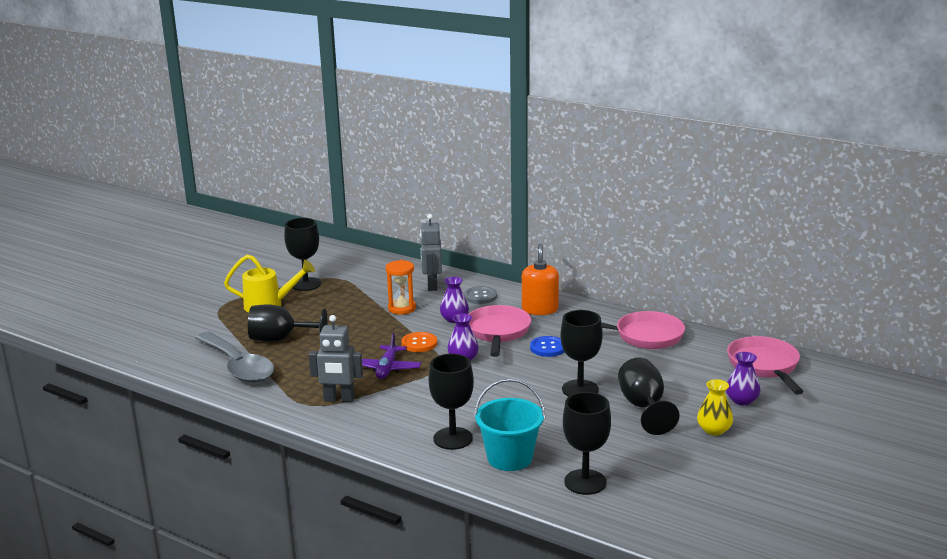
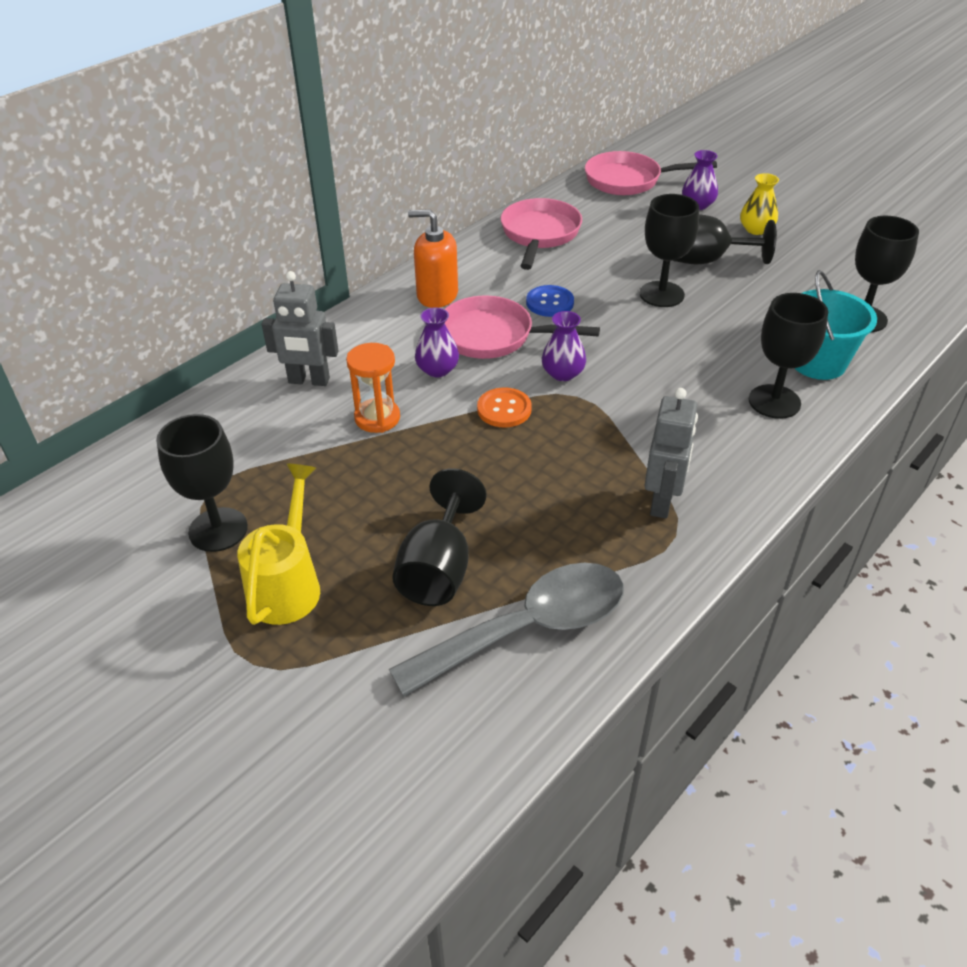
camera: 80 degrees left, 20 degrees up
(387, 368) = (575, 446): purple plane -> none
(480, 296) = (372, 339): grey button -> none

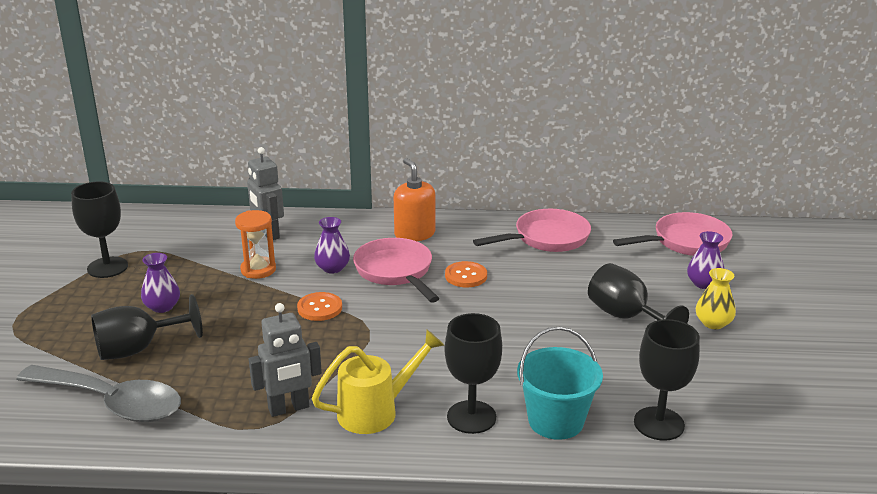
camera: 50 degrees right, 15 degrees down
(287, 584) = (82, 307): yellow watering can -> yellow watering can (376, 411)
(549, 303) = (466, 276): blue button -> orange button
(563, 373) = (388, 313): purple vase -> purple vase (162, 307)
(628, 180) = (685, 242): pink pan -> pink pan turned 105 degrees clockwise
(661, 294) = (545, 315): black goblet -> none

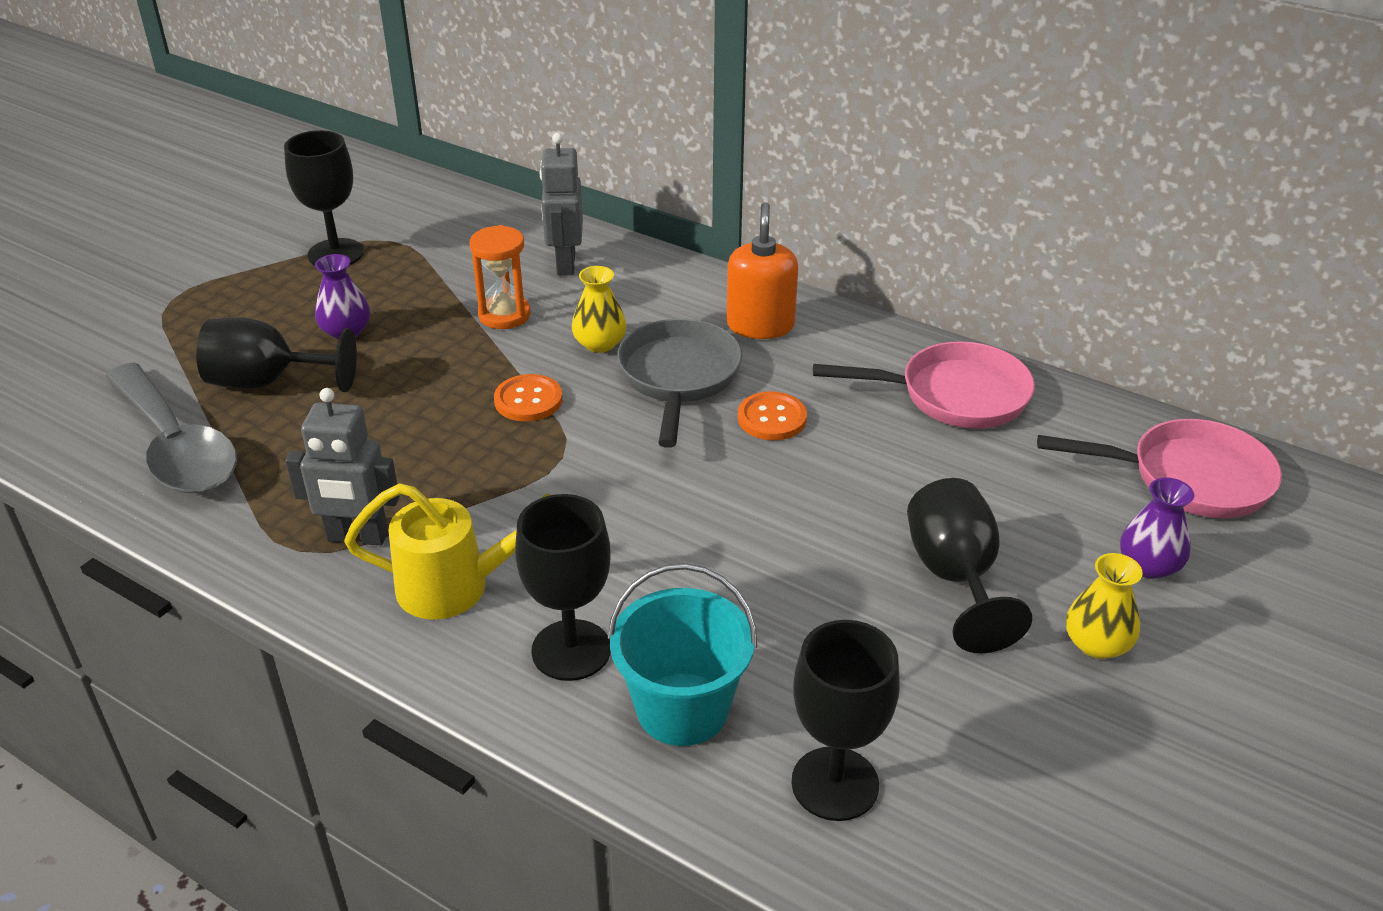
camera: 30 degrees right, 10 degrees up
(332, 268) = (600, 344): purple vase -> yellow vase
(396, 272) = (679, 378): pink pan -> grey pan

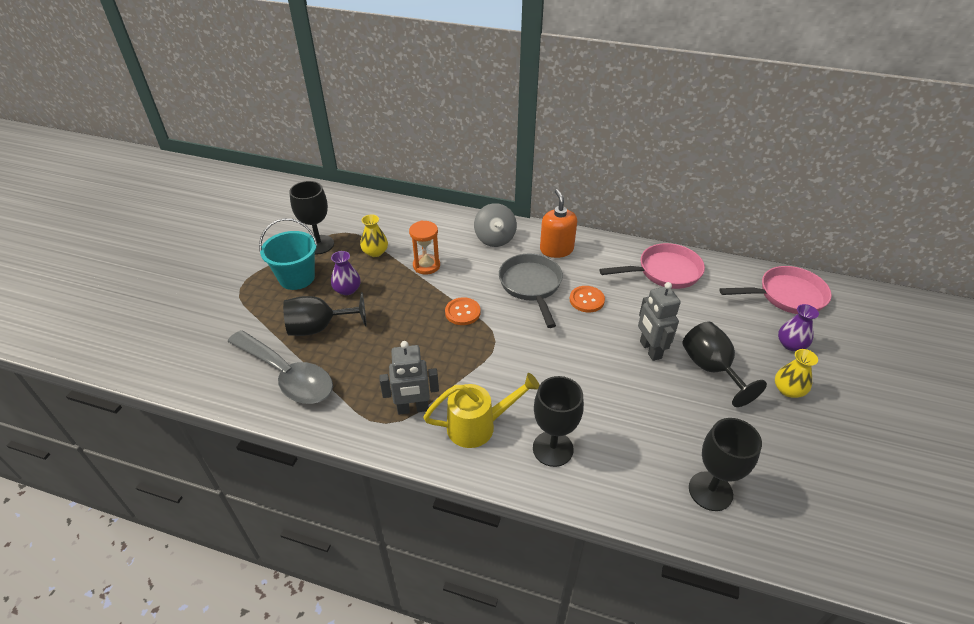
camera: 15 degrees left, 5 degrees up
(565, 264) = (443, 231): grey robot -> grey robot (650, 350)
(600, 344) = (483, 274): yellow vase -> yellow vase (375, 252)
(653, 290) = (495, 238): none -> grey spinning top
(682, 709) = (621, 468): turquoise bucket -> turquoise bucket (297, 278)

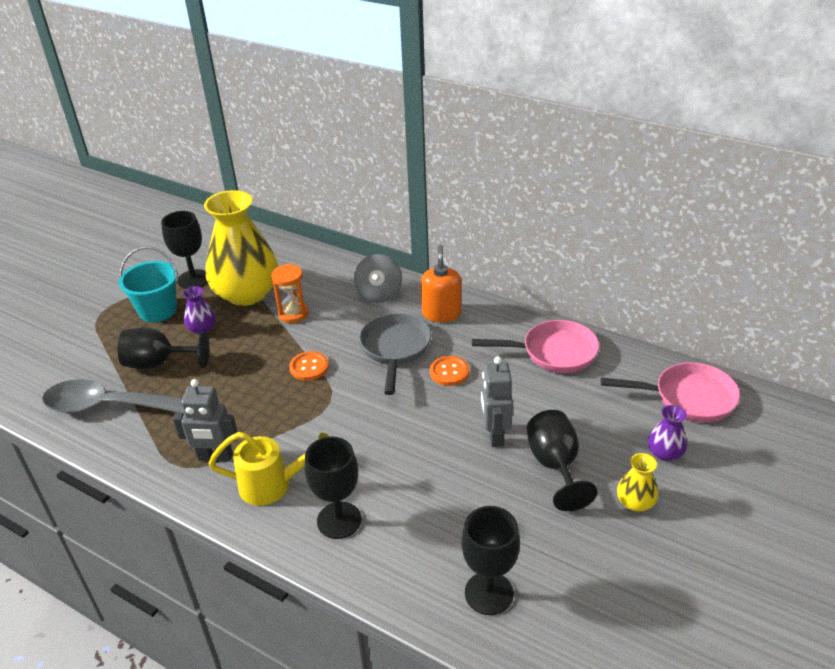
camera: 15 degrees right, 5 degrees down
(287, 375) = (108, 406): grey spoon -> grey spoon turned 135 degrees clockwise
(375, 252) = (247, 293): yellow vase -> yellow vase, size x2.40

